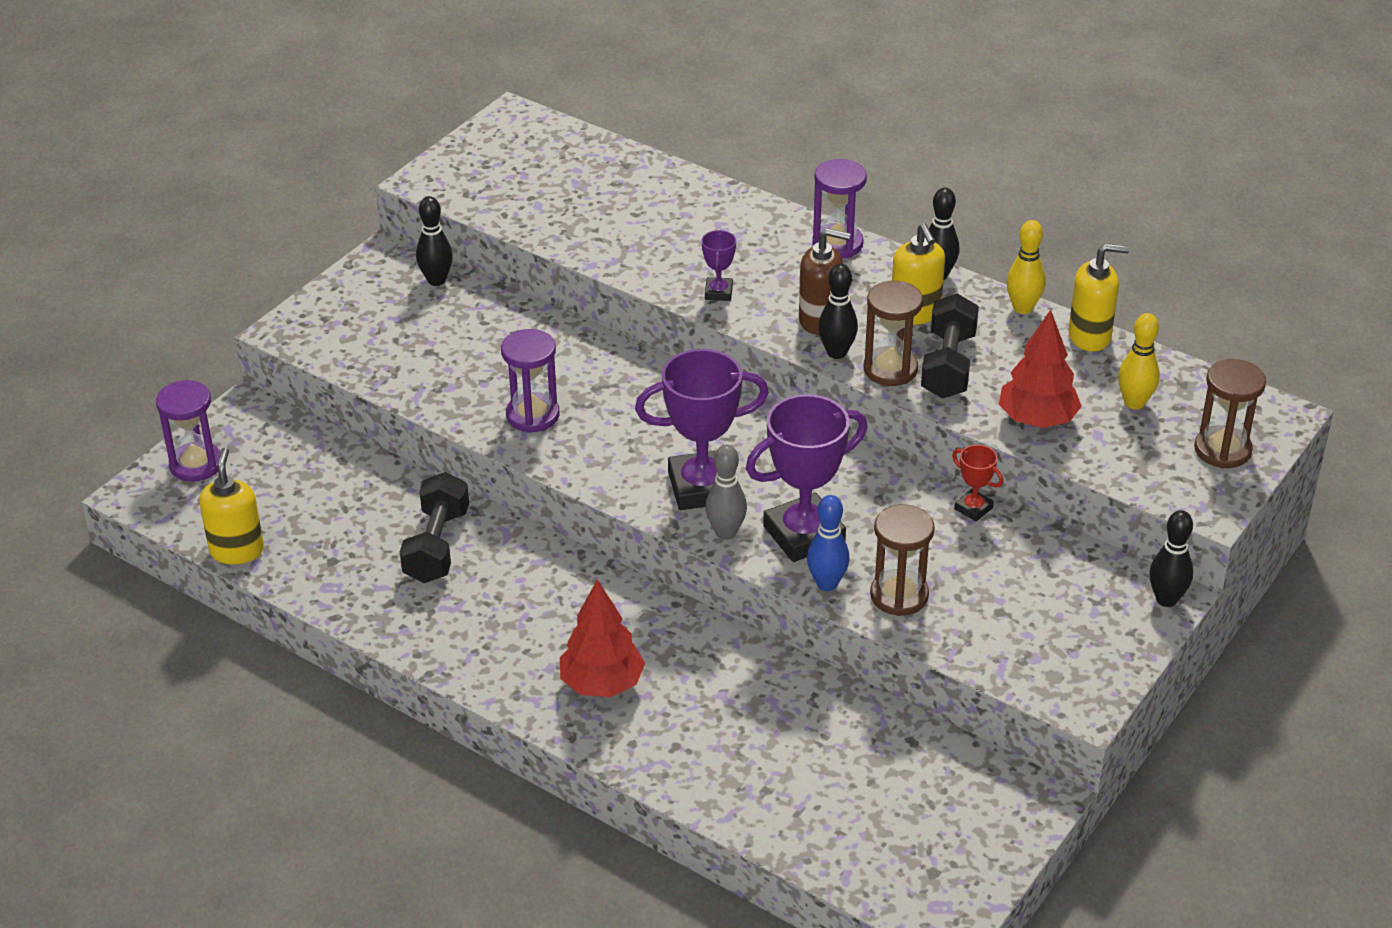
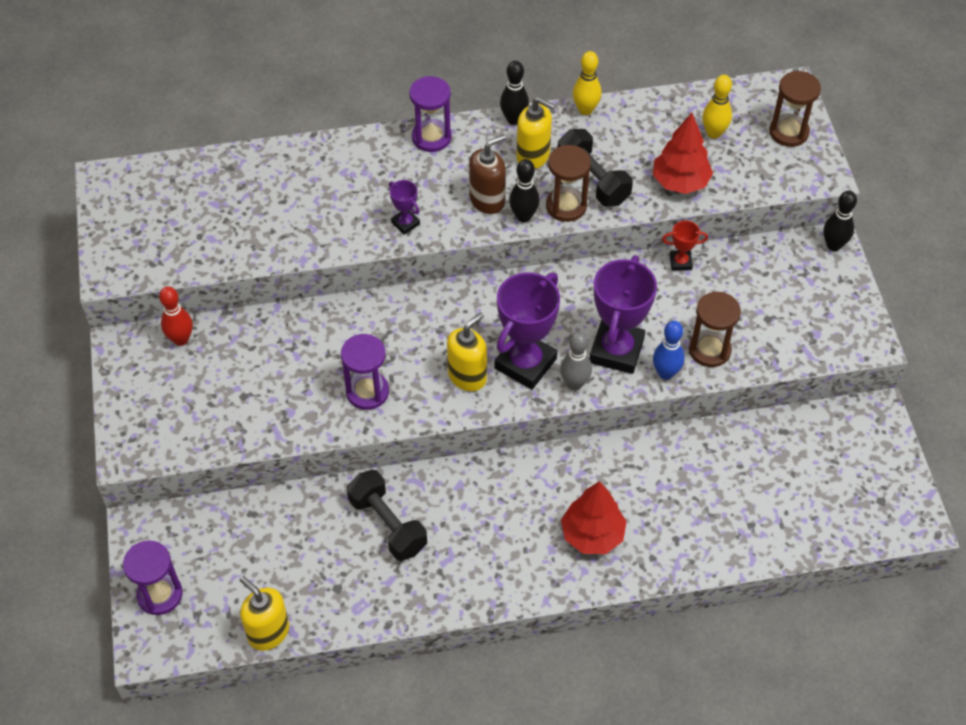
camera: 45 degrees left, 15 degrees up
(436, 280) = (181, 339): black bowling pin -> red bowling pin
(1090, 336) = (641, 104): yellow soap dispenser -> yellow soap dispenser (467, 376)

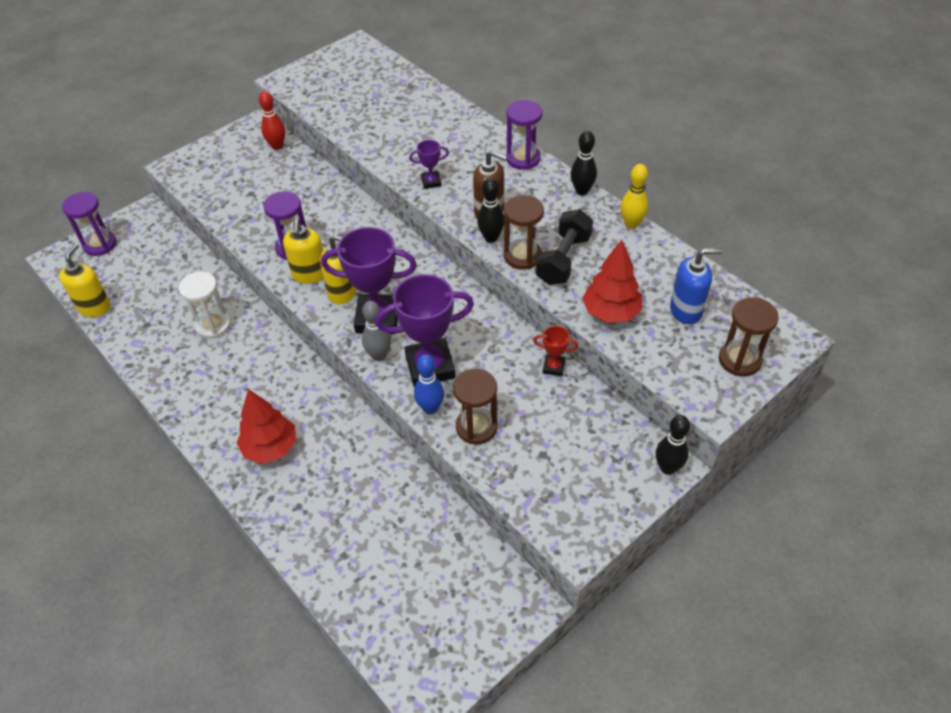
camera: 60 degrees right, 5 degrees down
(388, 524) = (213, 325): black dumbbell -> white hourglass
(405, 223) = (431, 182): purple trophy -> purple trophy turned 60 degrees clockwise
(533, 156) = (555, 217): yellow soap dispenser -> yellow soap dispenser (310, 274)
(680, 262) = (553, 367): red trophy -> red trophy turned 45 degrees counterclockwise
(714, 133) = (686, 310): yellow bowling pin -> blue soap dispenser

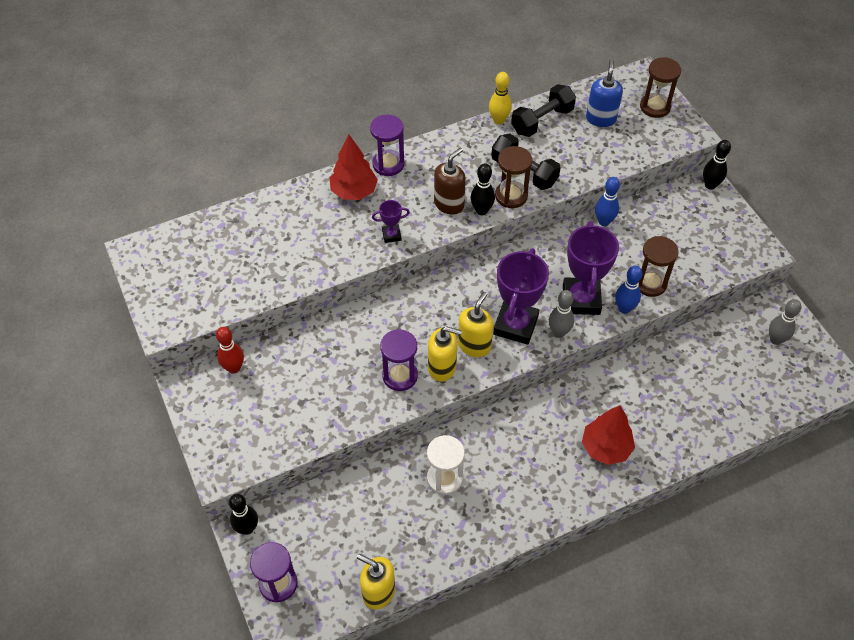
camera: 75 degrees left, 5 degrees up
(431, 182) = (391, 235): purple trophy -> purple trophy turned 75 degrees clockwise
(469, 607) = (775, 339): none -> grey bowling pin
(553, 367) = (604, 221): red trophy -> blue bowling pin
(582, 191) = (447, 138): black bowling pin -> black bowling pin (247, 528)
(611, 312) = (590, 160): red tree -> red tree (354, 191)
(651, 259) = (542, 121): none -> black dumbbell

